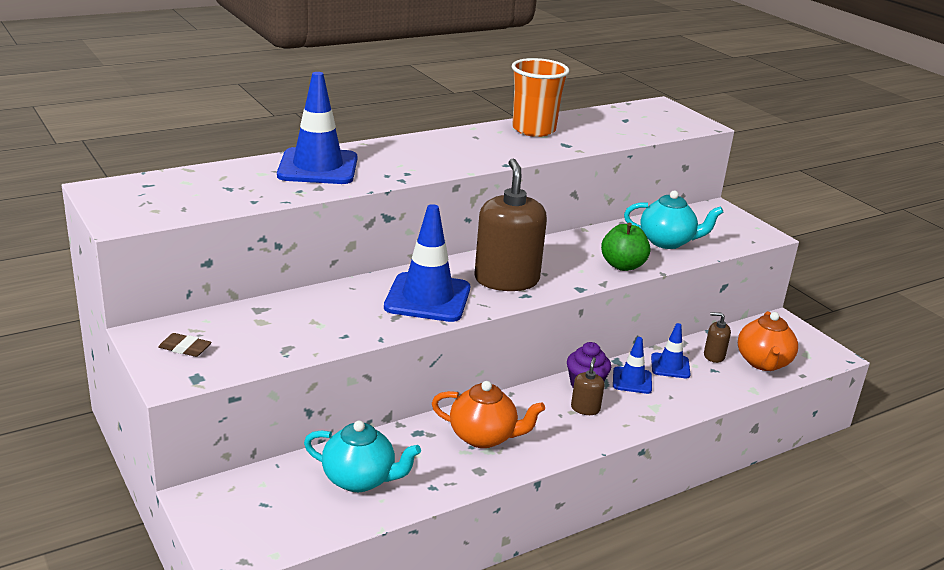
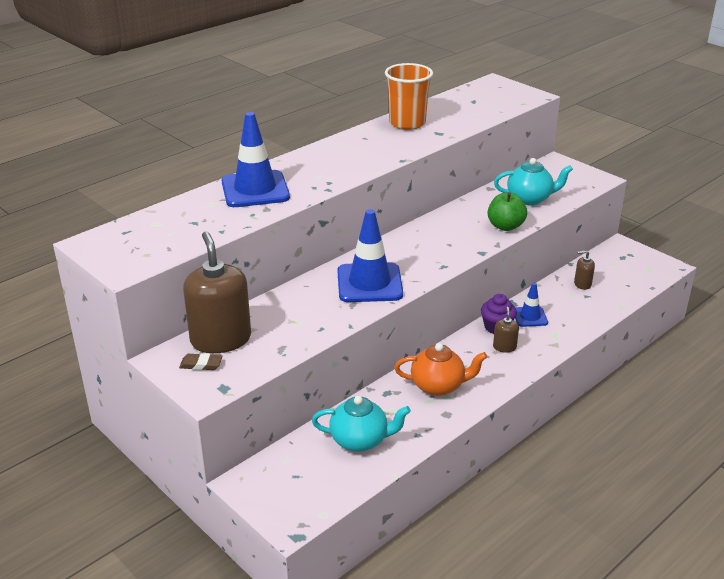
camera: 10 degrees left, 5 degrees up
(506, 280) = (422, 255): brown soap dispenser -> brown soap dispenser (221, 339)
(670, 366) = (553, 299): blue traffic cone -> none
(763, 363) = (620, 283): orange teapot -> none

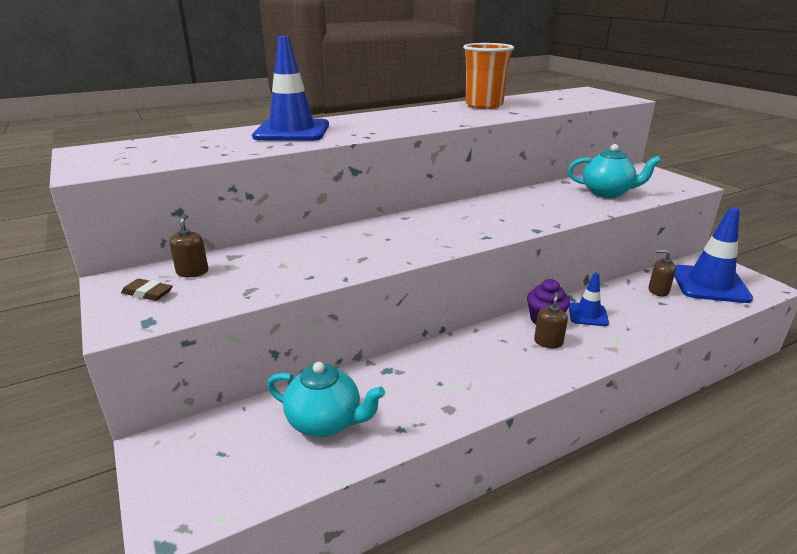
camera: 15 degrees right, 5 degrees down
(221, 339) = (192, 272): brown soap dispenser -> brown soap dispenser, size x0.44
(369, 283) = (393, 242): blue traffic cone -> blue traffic cone (709, 284)
(438, 386) = (452, 373): orange teapot -> none
(505, 226) = (572, 211): green apple -> none

